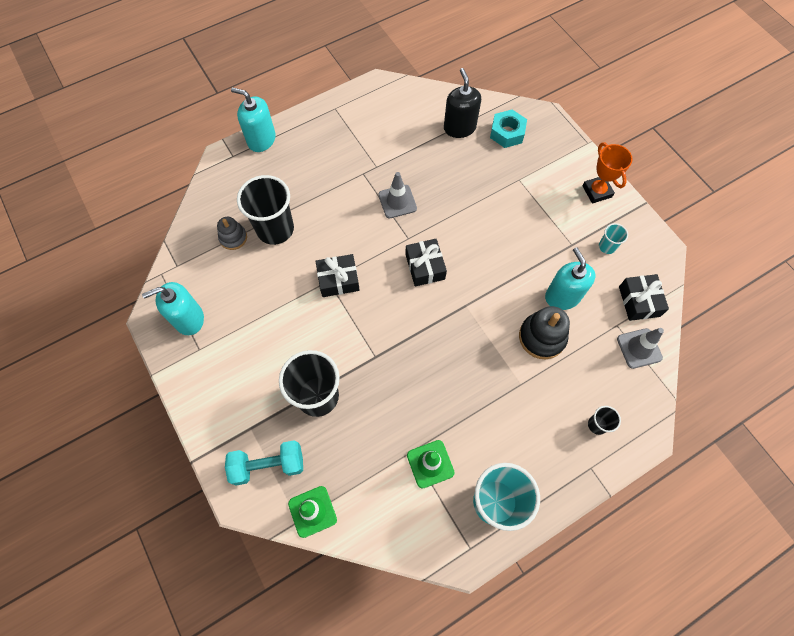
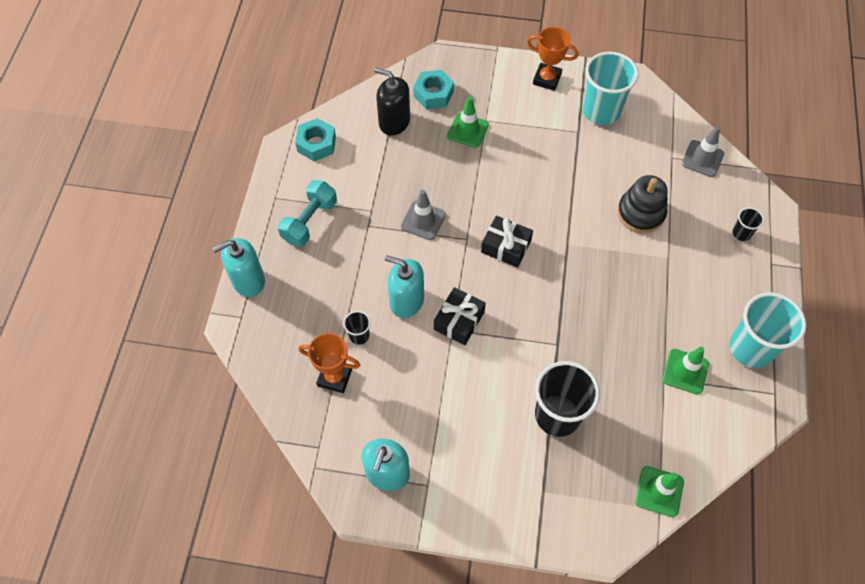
camera: 50 degrees left, 5 degrees down
(233, 238) = (335, 377): grey stacking toy -> orange trophy
(268, 465) = (590, 499): turquoise dumbbell -> turquoise dumbbell (309, 221)
(275, 229) = (359, 335): black cup -> black cup, size x0.46
(397, 99) = (316, 144): none -> turquoise nut
(498, 175) = (467, 130): none -> green traffic cone
(562, 296) = (618, 173): turquoise soap dispenser -> turquoise soap dispenser (406, 301)
(607, 246) = (601, 111): turquoise cup -> turquoise cup, size x2.18
(639, 301) = (664, 128): black gift -> none

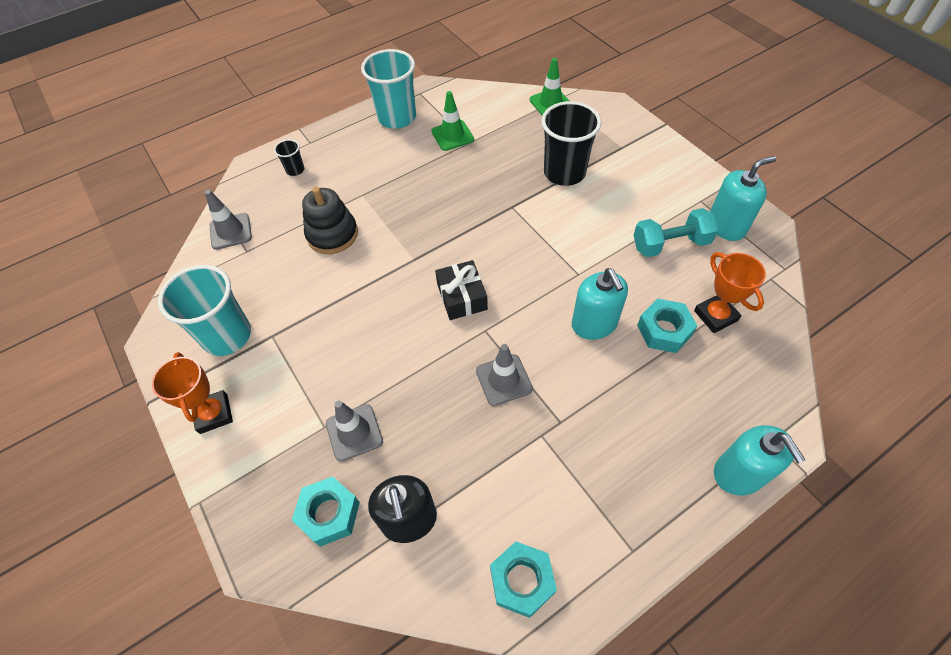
camera: 130 degrees left, 5 degrees down
(248, 280) = (739, 473): turquoise soap dispenser -> turquoise soap dispenser turned 45 degrees clockwise
(309, 221) = (617, 482): turquoise dumbbell -> turquoise dumbbell (670, 244)
(359, 335) = (664, 330): black cup -> turquoise nut
(459, 320) = (566, 275): black gift -> none
(467, 130) = (354, 432): green traffic cone -> grey traffic cone

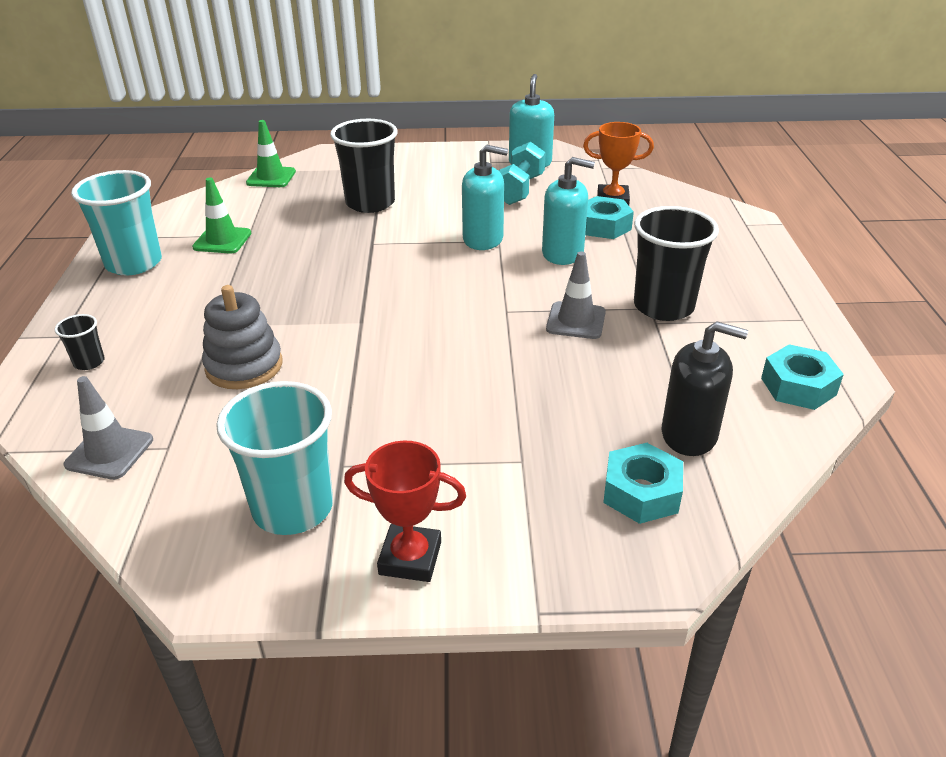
camera: 60 degrees left, 20 degrees down
(214, 414) = (410, 558): orange trophy -> red trophy
(332, 234) = (244, 366): black stacking toy -> grey stacking toy
(354, 432) = (550, 439): grey traffic cone -> none
(462, 297) = (449, 309): black gift -> none
(569, 431) = (663, 306): none -> black cup
(739, 473) = (764, 248): turquoise soap dispenser -> turquoise soap dispenser (483, 239)

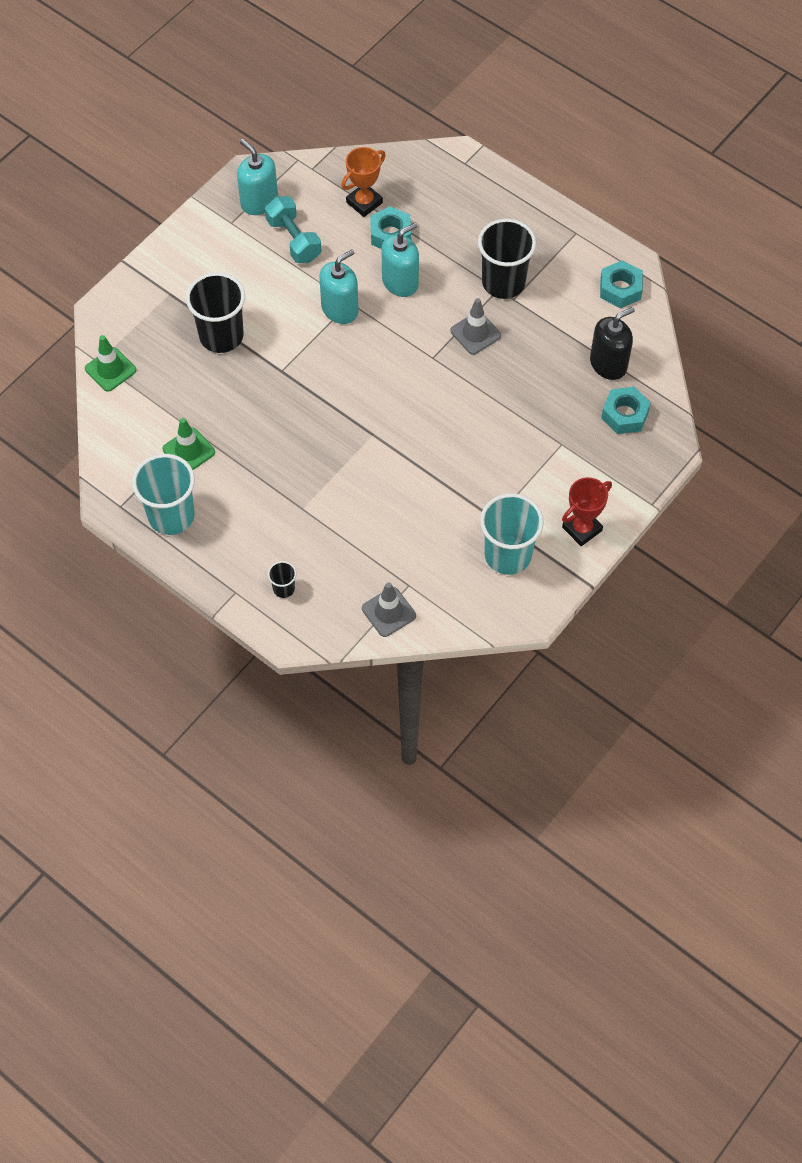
camera: 50 degrees left, 25 degrees up
(244, 366) = (364, 515): grey stacking toy -> none

